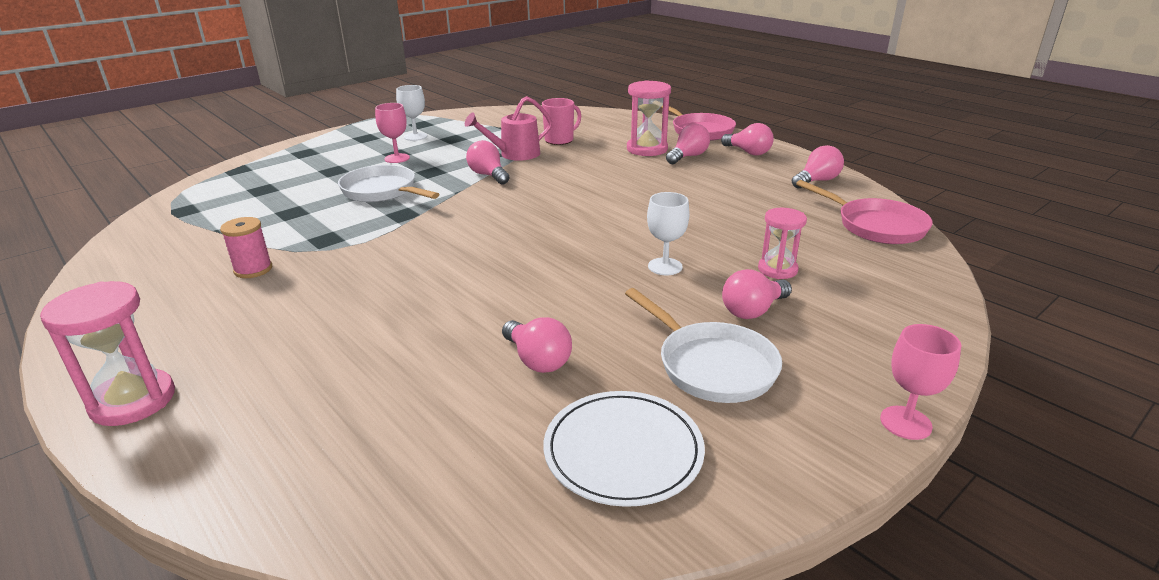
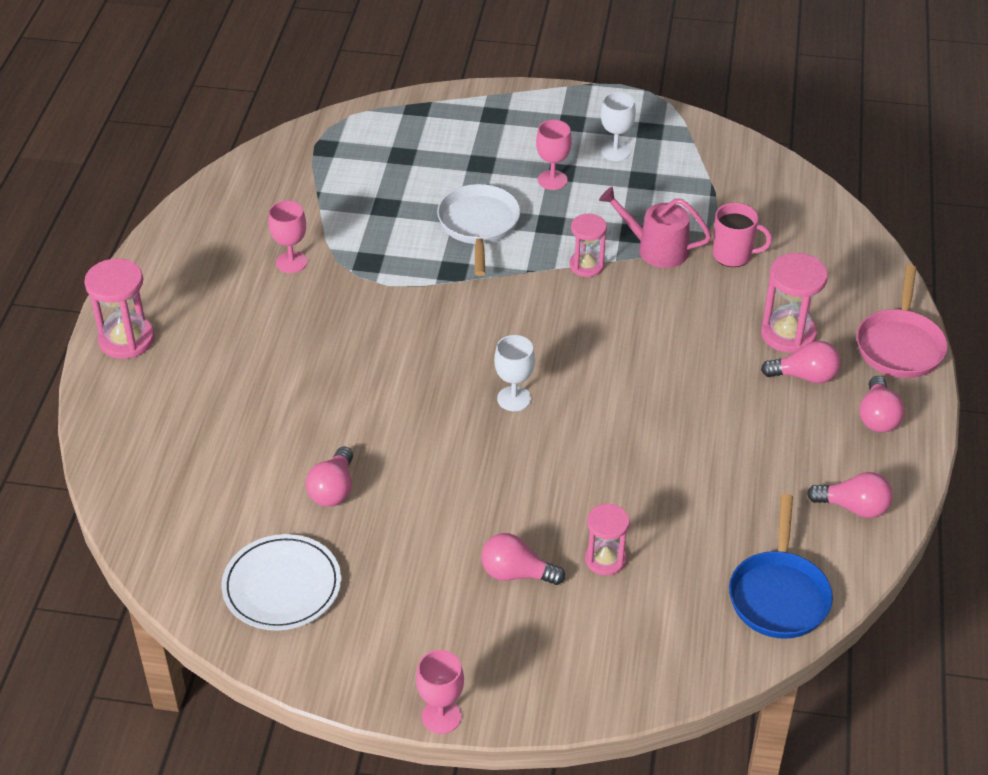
camera: 50 degrees right, 15 degrees up
(253, 269) = (291, 262): pink spool -> pink goblet
(488, 175) = (586, 265): pink light bulb -> pink hourglass
(665, 266) = (535, 485): white goblet -> white goblet (514, 399)
(711, 366) = (414, 584): white pan -> none
(875, 226) = (779, 595): pink pan -> blue pan

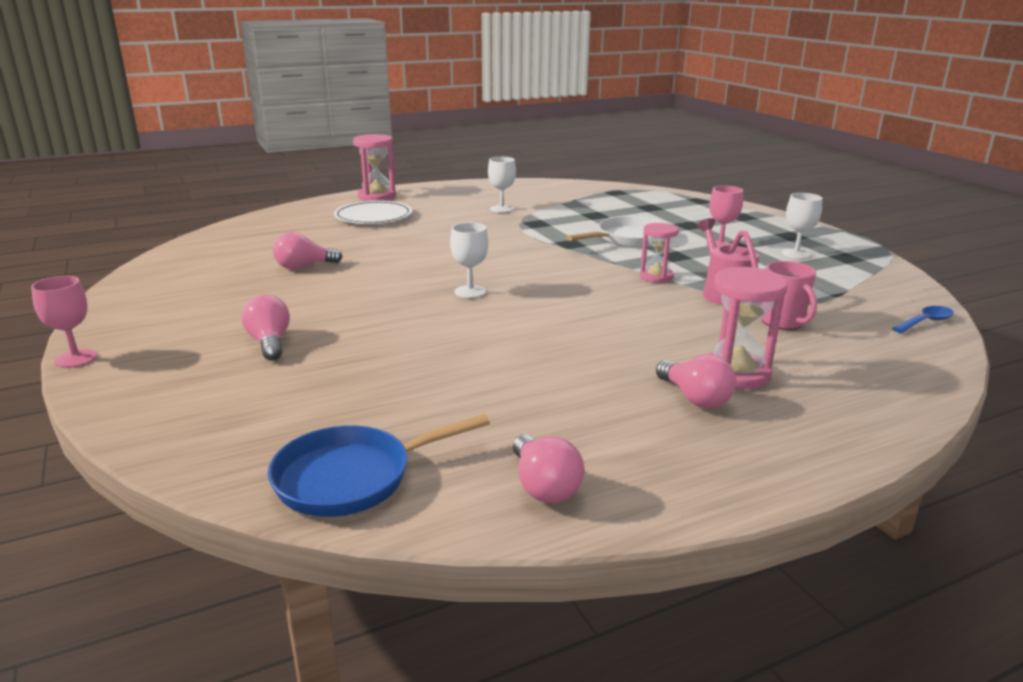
camera: 55 degrees right, 20 degrees down
(282, 586) = (193, 276): white plate -> white plate (373, 216)
(291, 262) = (501, 209): pink goblet -> white goblet
(605, 559) = (320, 373): pink hourglass -> none
(793, 185) = (925, 322): none -> blue spoon
(877, 417) = (708, 459): pink light bulb -> none
(899, 345) = (840, 439): pink pan -> none

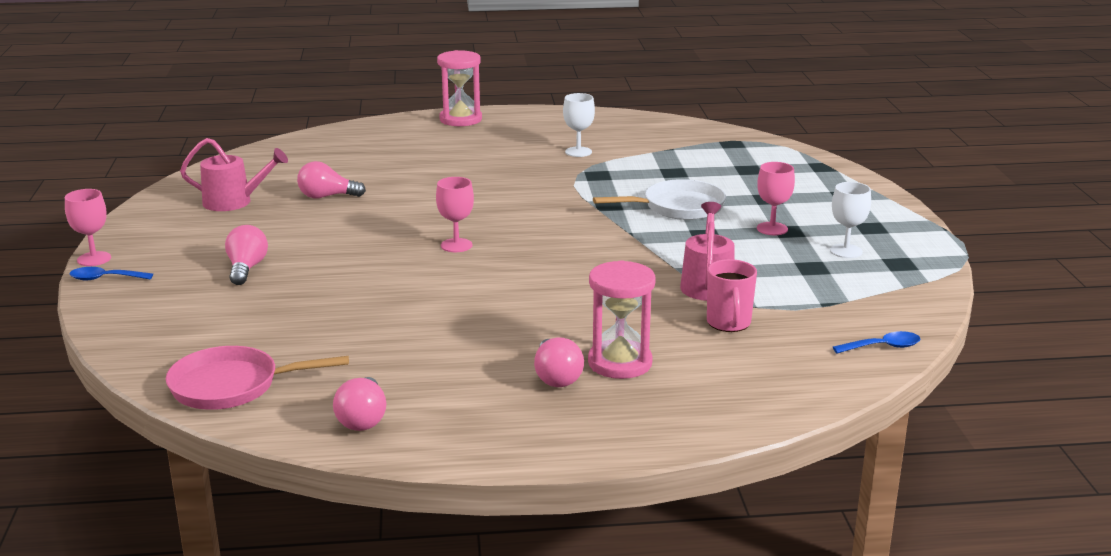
camera: 20 degrees right, 0 degrees up
(102, 378) = (105, 278): none -> blue spoon
(208, 282) = (234, 202): none -> pink watering can
(352, 477) = (232, 386): blue pan -> pink pan
(373, 216) = (436, 145): white plate -> none
(470, 292) = (456, 245): white goblet -> pink goblet
(656, 277) = (657, 256): pink hourglass -> none

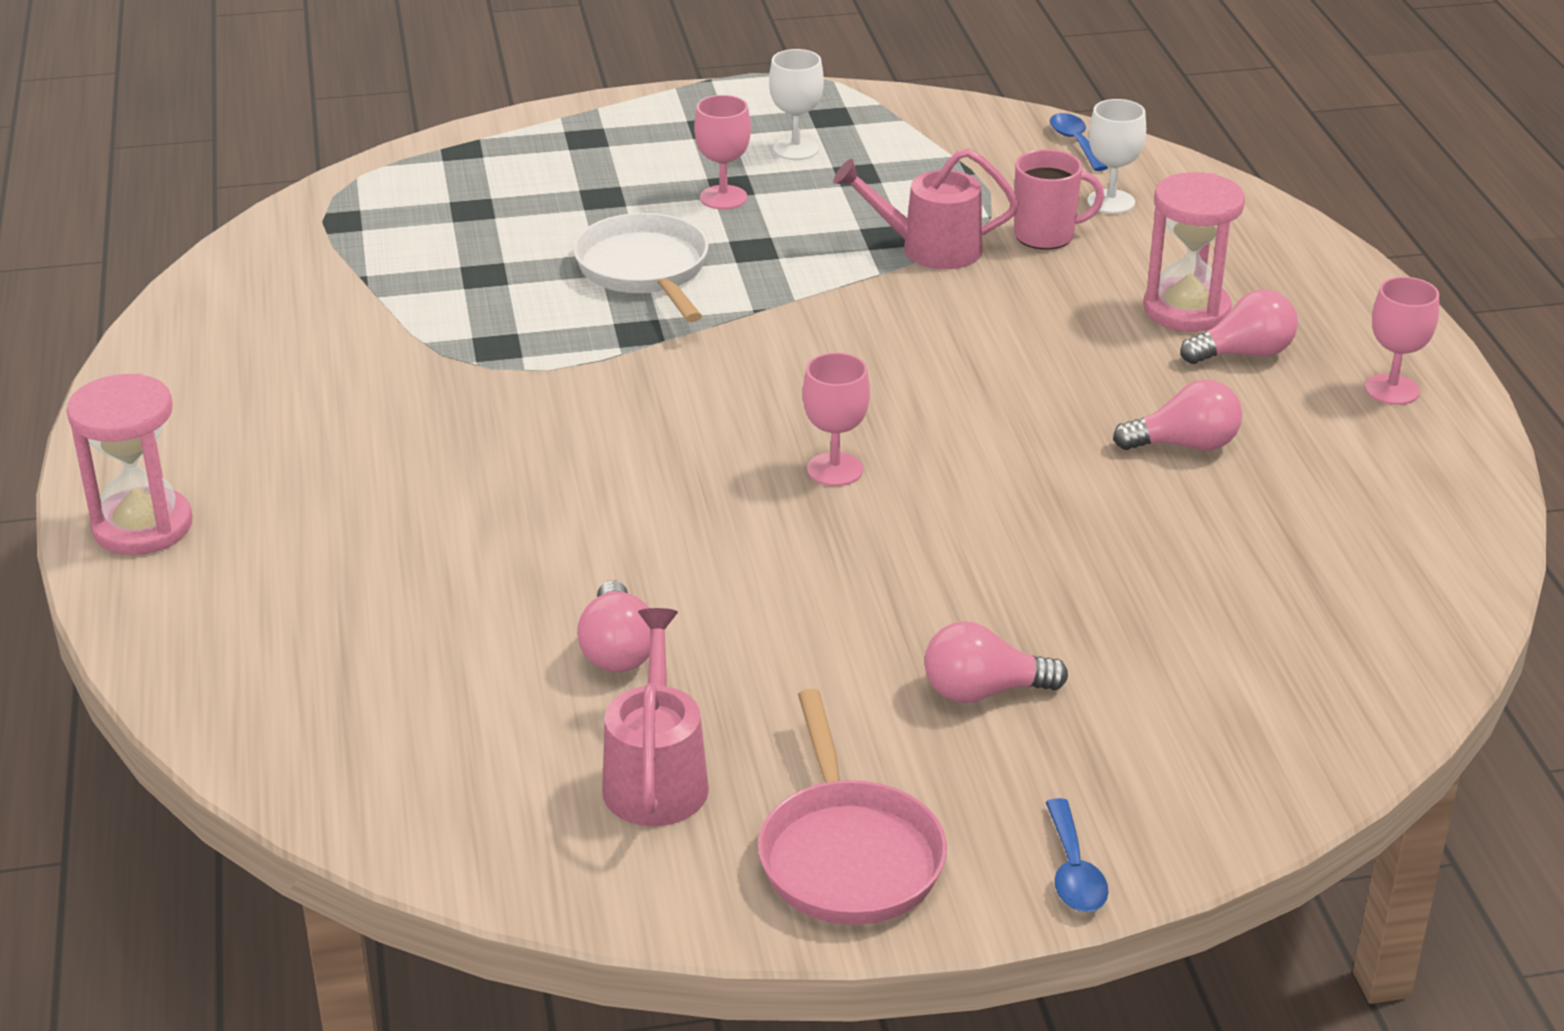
camera: 95 degrees left, 10 degrees up
(94, 259) = (987, 916): pink goblet -> pink goblet (1392, 390)
(232, 386) = (1393, 623): pink pan -> pink pan (848, 855)
(363, 419) = (1421, 492): pink light bulb -> pink light bulb (1185, 445)
(578, 152) = (371, 371): white goblet -> white goblet (1111, 202)

